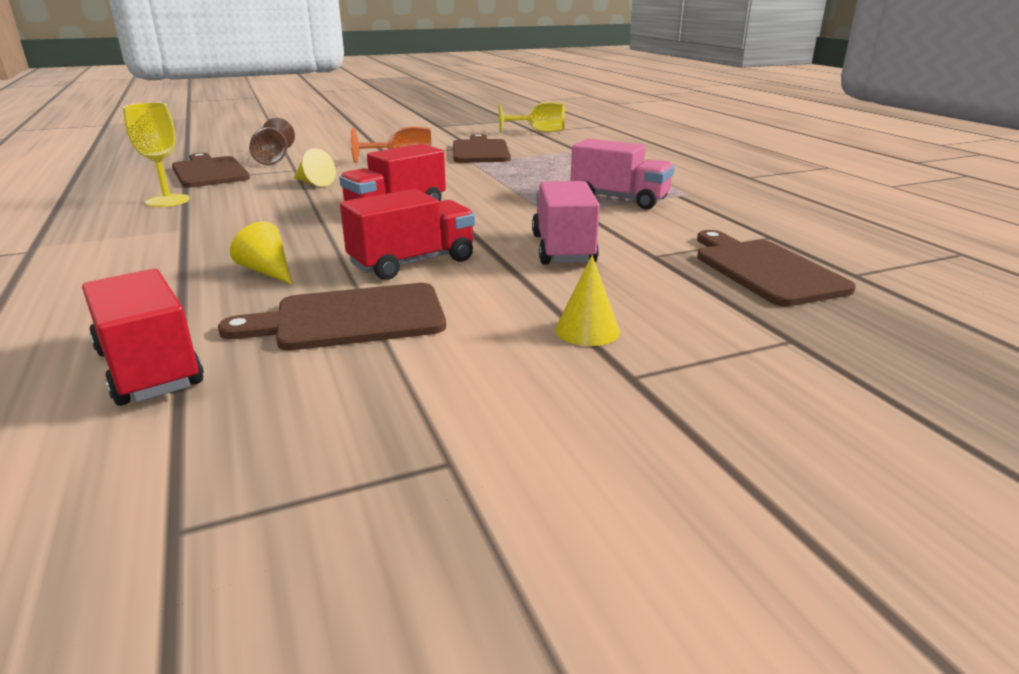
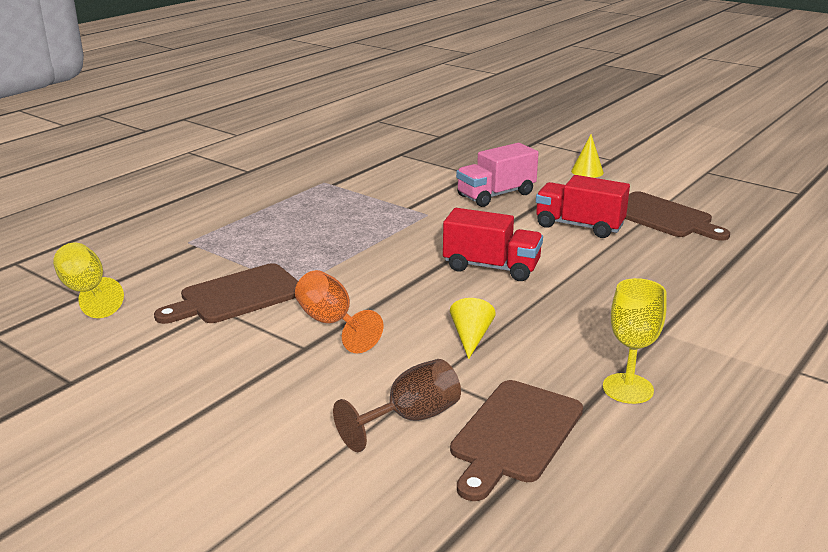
camera: 120 degrees left, 0 degrees up
(149, 368) = (773, 238): red truck -> none
(267, 271) = (659, 260): yellow cone -> none
(619, 199) = (365, 199): pink truck -> none
(765, 270) = (459, 151): brown cutting board -> none

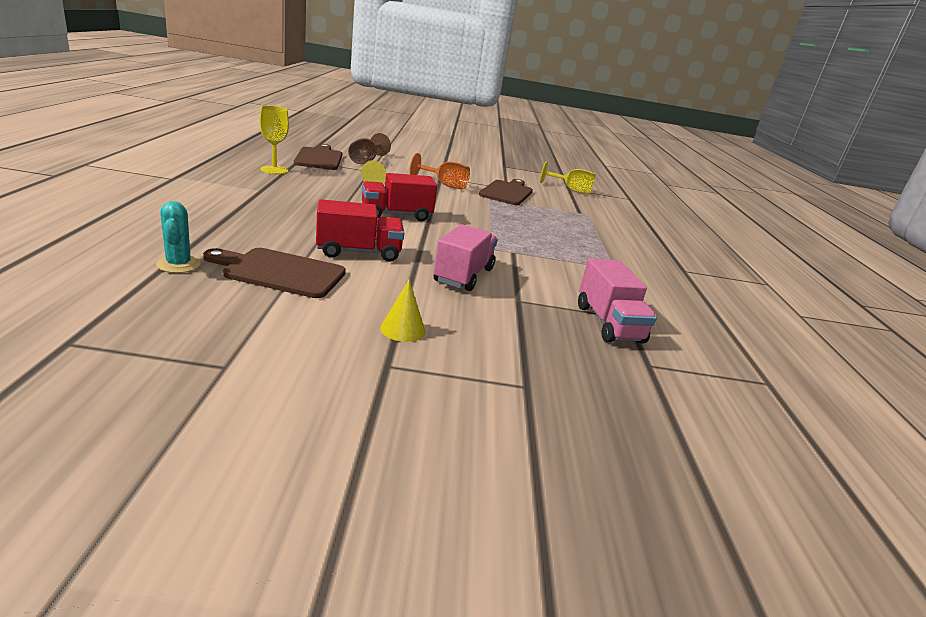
camera: 140 degrees right, 0 degrees up
(424, 153) = (608, 324): none -> pink truck
(749, 233) = (178, 264): none -> turquoise cactus

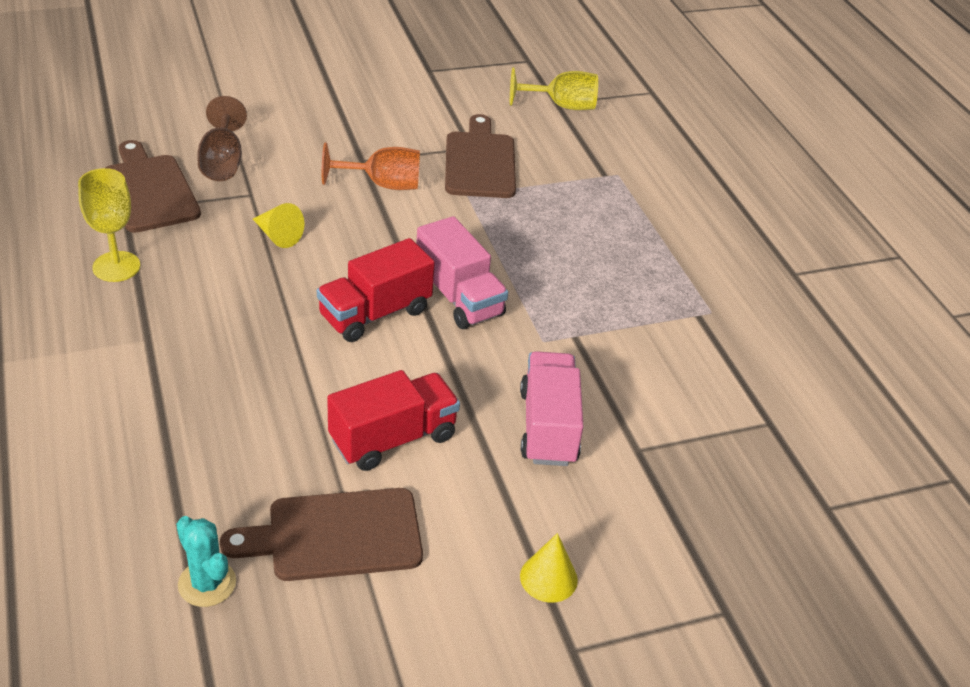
camera: 20 degrees left, 15 degrees up
(608, 324) = (756, 448): pink truck -> pink truck (459, 297)

